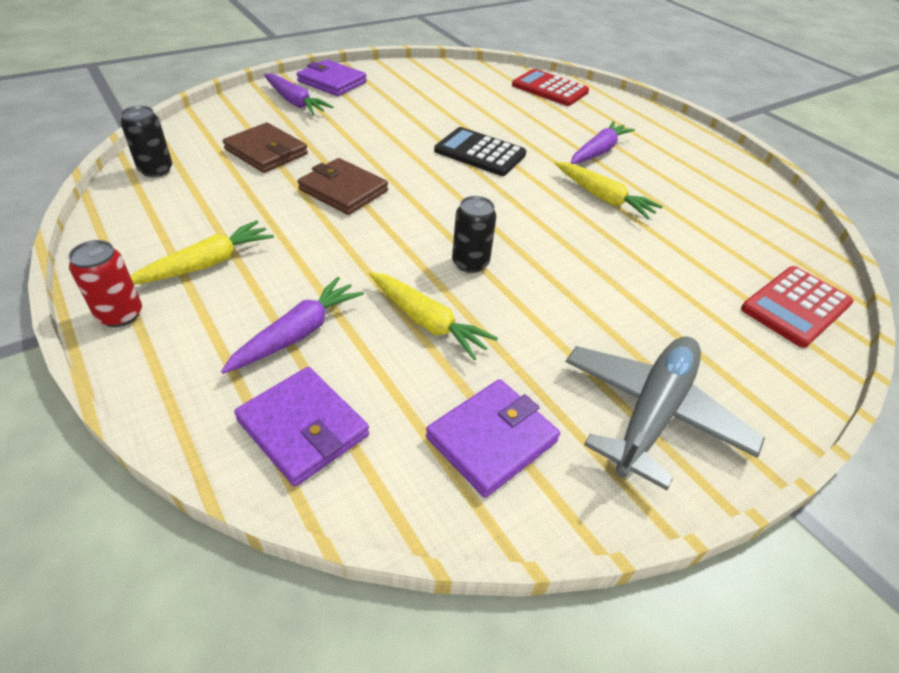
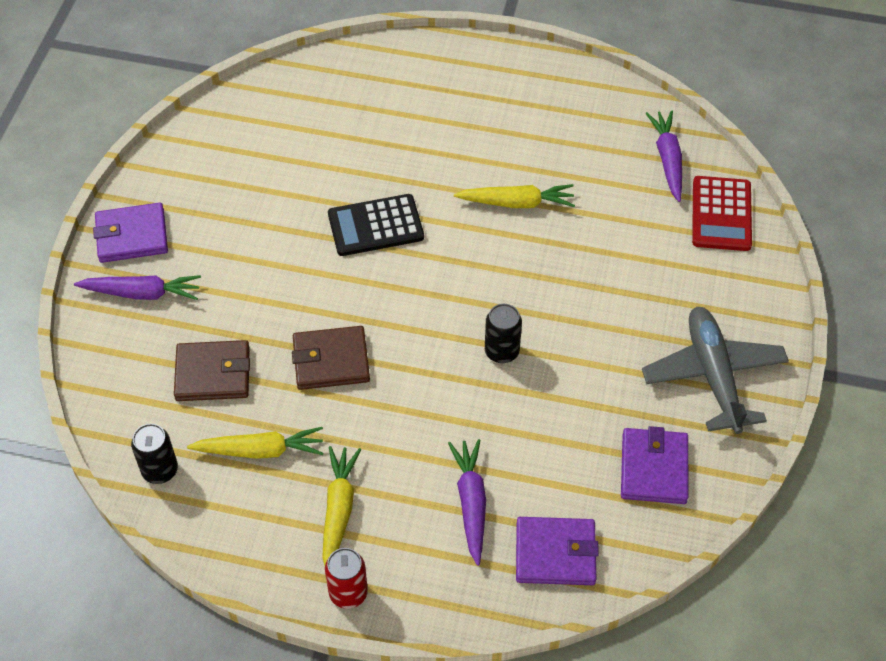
camera: 40 degrees left, 10 degrees up
(427, 322) = (532, 424): yellow carrot -> yellow carrot (260, 450)
(550, 89) = (331, 81): red calculator -> none
(598, 151) = (460, 145): purple carrot -> purple carrot (667, 160)

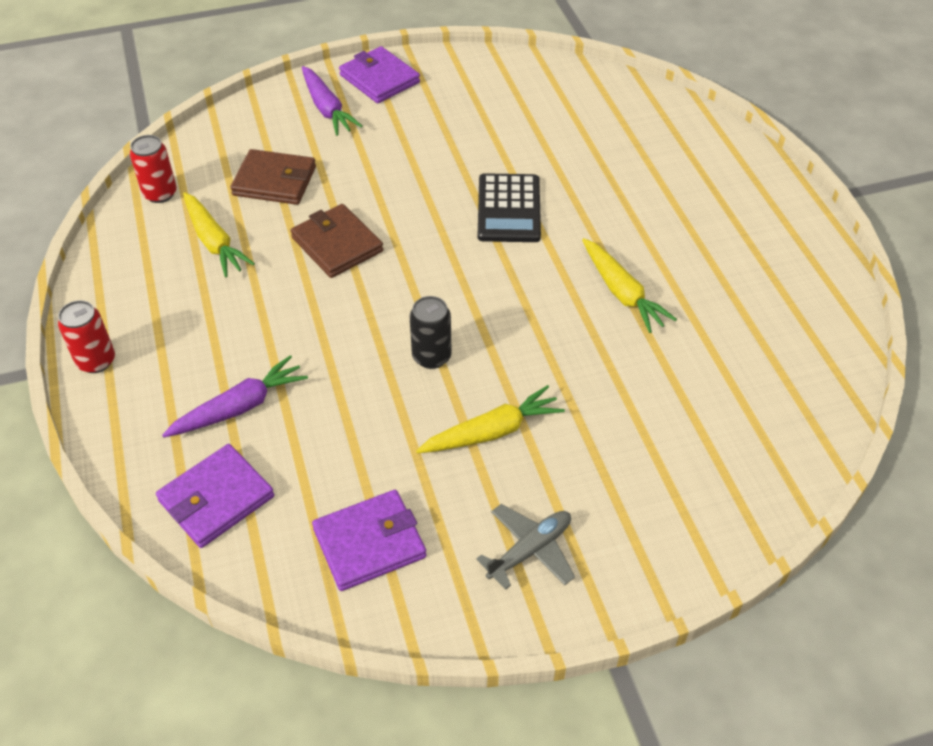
camera: 60 degrees right, 5 degrees down
(160, 470) = (160, 193): black can -> red can
(213, 373) = (274, 181): brown wallet -> brown wallet turned 45 degrees counterclockwise
(338, 510) = (180, 317): yellow carrot -> yellow carrot (492, 432)
(375, 226) = (508, 209): black calculator -> black calculator turned 135 degrees counterclockwise
(555, 553) = (216, 499): purple wallet -> purple wallet turned 75 degrees clockwise
(667, 160) = (792, 389): purple carrot -> none
(713, 375) = (530, 550): grey plane -> grey plane, size x0.58
(721, 214) = (761, 468): red calculator -> none

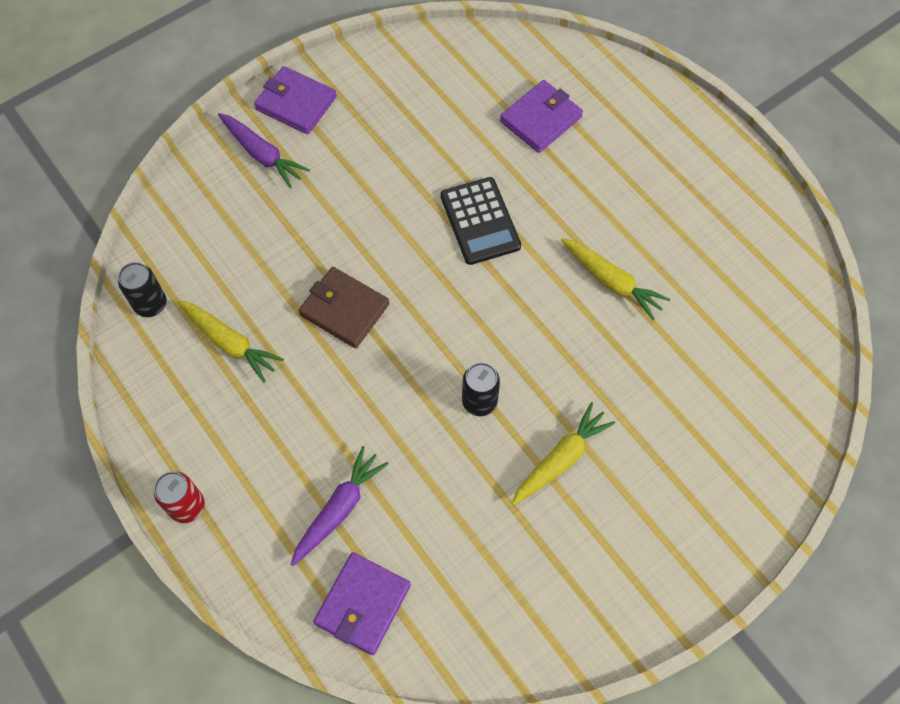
camera: 20 degrees left, 15 degrees up
(160, 193) = (150, 304): red can -> black can
(274, 181) = (253, 256): brown wallet -> none
(369, 543) = (507, 599): purple wallet -> purple wallet (540, 119)
(530, 550) = (635, 559): grey plane -> none

